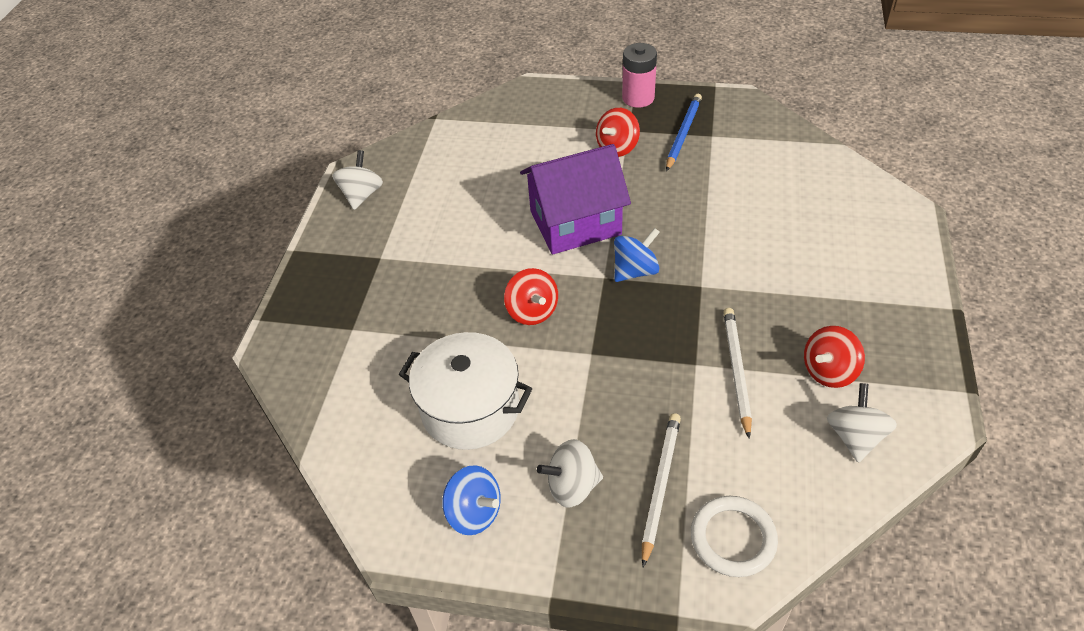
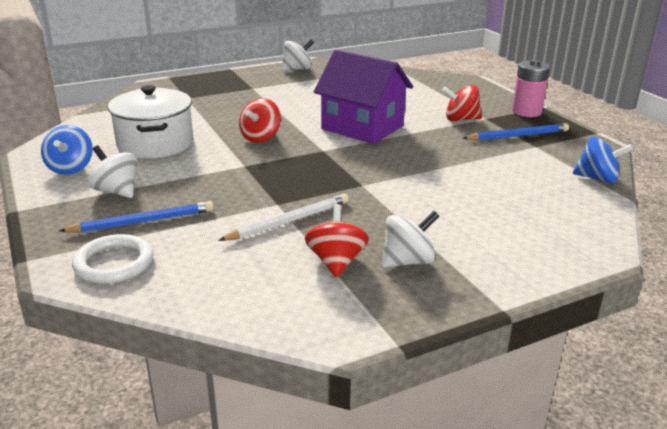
camera: 50 degrees right, 20 degrees down
(635, 271) = (344, 158): blue spinning top -> blue spinning top (597, 178)
(660, 486) = (142, 221): white pencil -> blue pencil
(829, 371) = (336, 262): red spinning top -> red spinning top turned 75 degrees clockwise
(855, 436) = (273, 293): white spinning top -> white spinning top (407, 261)

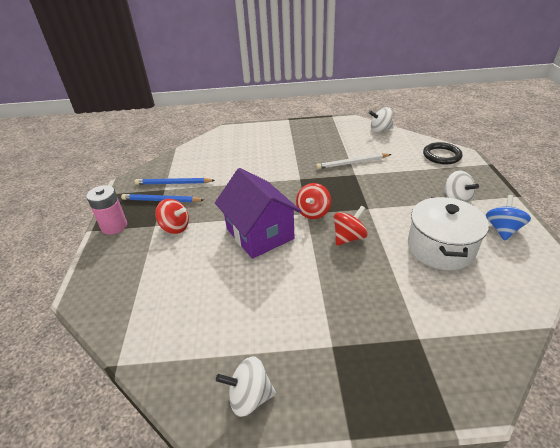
camera: 155 degrees left, 10 degrees up
(114, 263) = (441, 155): white ring -> black ring
(142, 221) = (433, 175): blue pencil -> blue pencil (173, 183)
(336, 262) = (338, 142): red spinning top -> red spinning top (313, 212)
(407, 261) = (308, 137): white spinning top -> white spinning top (380, 130)
(597, 178) = (170, 160): blue spinning top -> none

